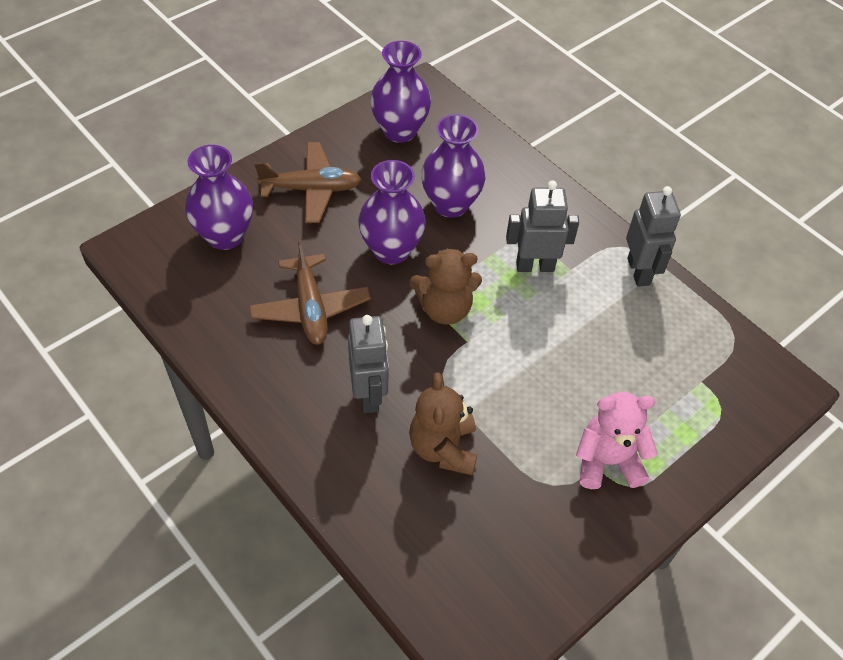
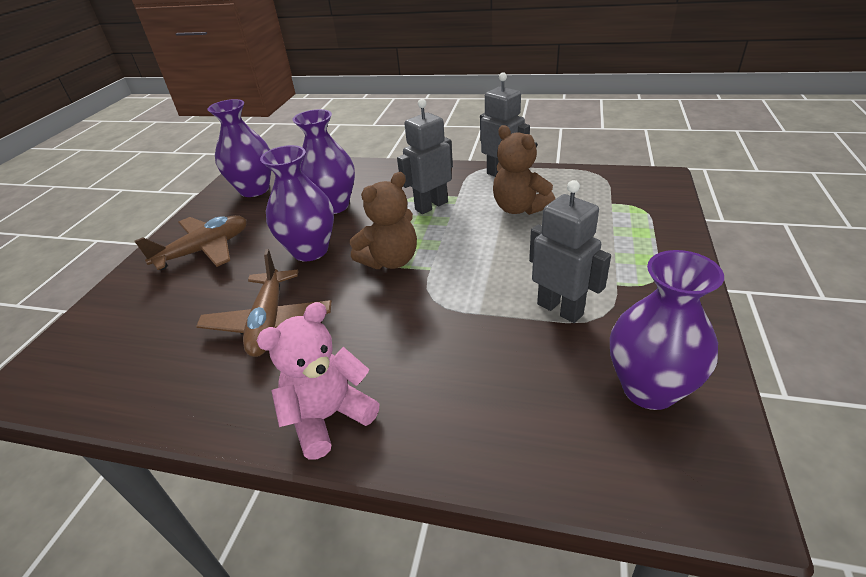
camera: 30 degrees left, 15 degrees down
(225, 236) = (138, 318): purple vase -> purple vase (649, 388)
(310, 308) = (269, 322): brown plane -> brown plane turned 45 degrees clockwise
(369, 395) = (384, 350): grey robot -> grey robot (560, 309)
(443, 448) = (490, 347): brown teddy bear -> brown teddy bear (519, 208)
(607, 461) = (618, 277): pink teddy bear -> pink teddy bear (328, 416)

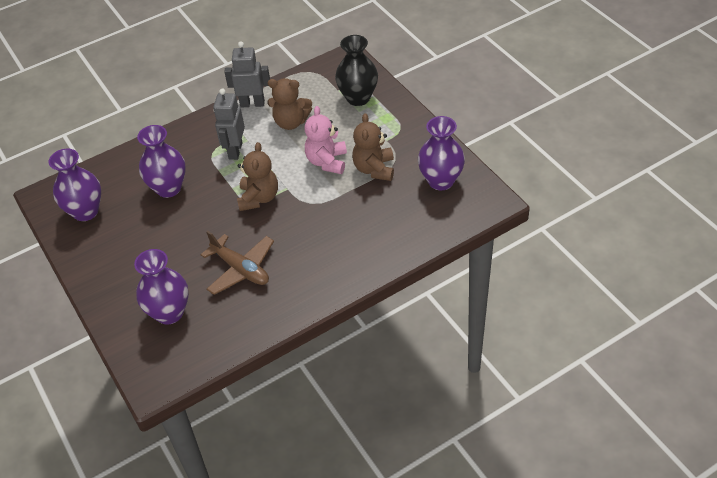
camera: 45 degrees left, 10 degrees up
(205, 250) = (128, 266): brown plane -> none
(310, 250) = (201, 222): purple vase -> purple vase (169, 313)
(328, 416) = (331, 279): pink teddy bear -> pink teddy bear (327, 162)
(560, 309) = (374, 169): grey robot -> brown teddy bear
(629, 221) = (358, 98): none -> black vase

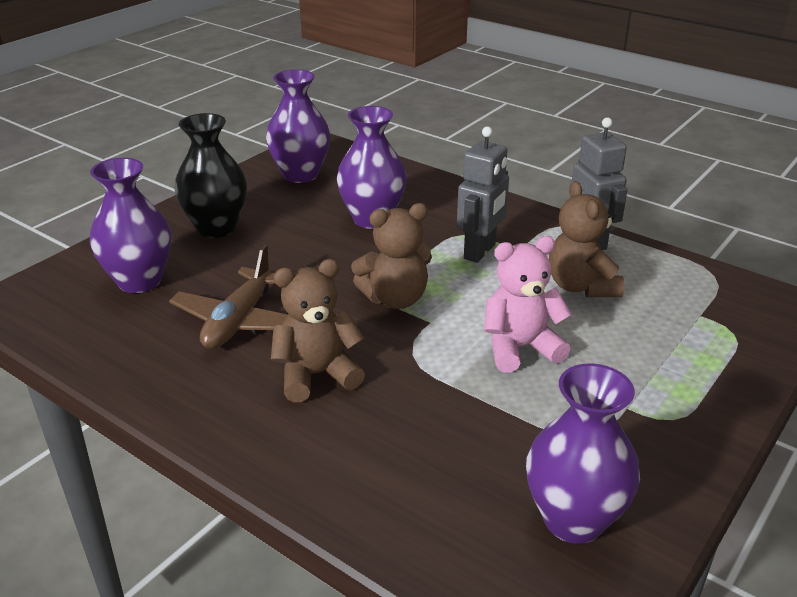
camera: 65 degrees right, 15 degrees down
(235, 151) = (480, 252): grey robot -> grey robot turned 135 degrees clockwise
(358, 98) = (704, 343): black vase -> black vase (216, 228)
(374, 169) = (541, 410): brown teddy bear -> brown teddy bear (316, 375)

